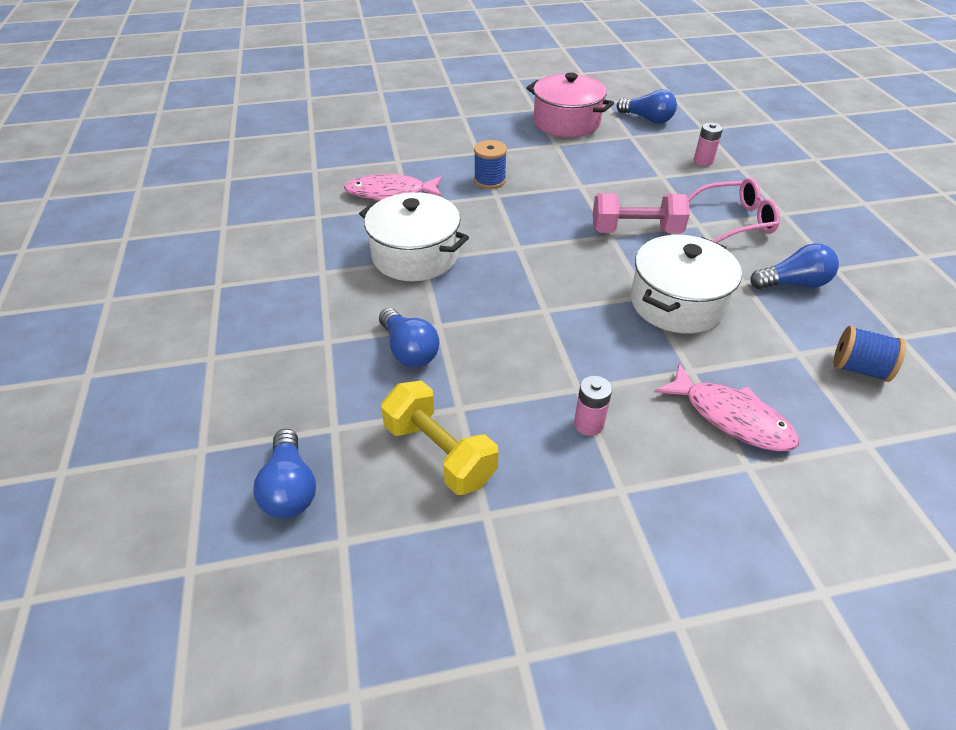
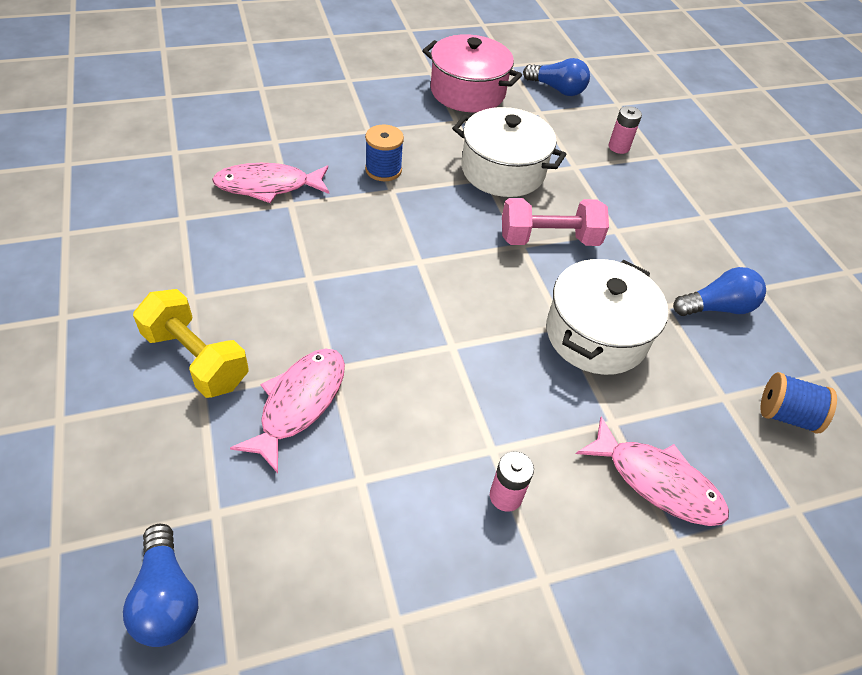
camera: 10 degrees left, 5 degrees up
(409, 350) = (299, 403): blue light bulb -> pink fish
(415, 256) = (301, 273): white pot -> white pot (503, 171)
(439, 453) = (340, 542): yellow dumbbell -> yellow dumbbell (196, 359)
(736, 220) = (655, 225): pink glasses -> none

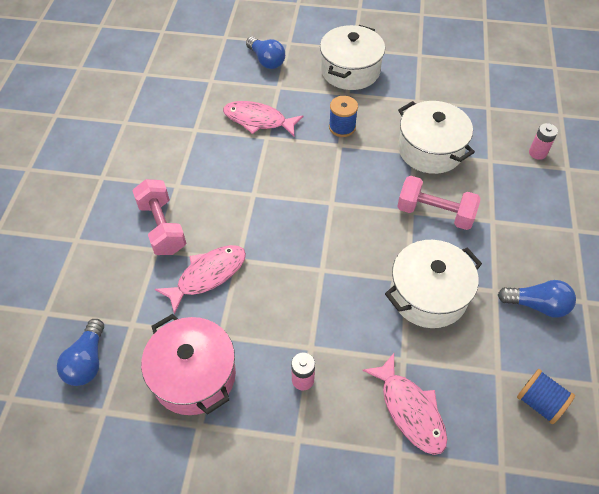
camera: 30 degrees right, 5 degrees up
(196, 359) = (162, 227): yellow dumbbell -> pink dumbbell
(358, 104) = (350, 71): none -> white pot
(467, 92) = (439, 77): pink pot -> pink pot (194, 375)
(557, 89) = (515, 91): blue light bulb -> blue light bulb (266, 60)

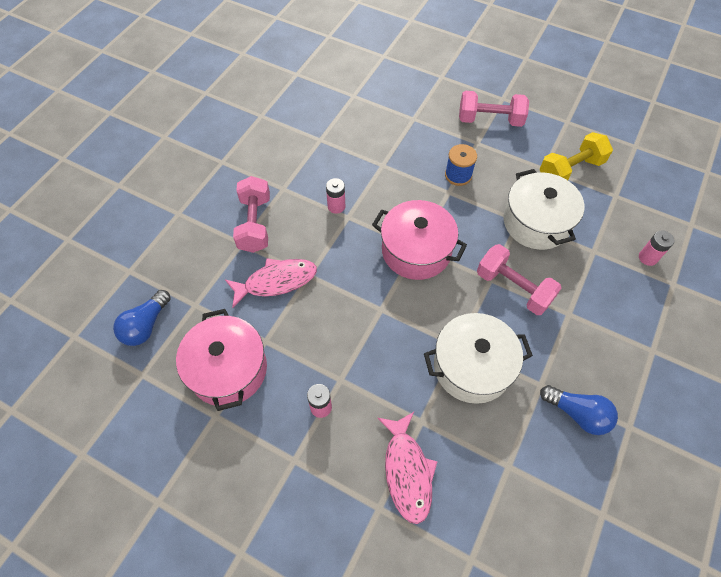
camera: 20 degrees right, 5 degrees up
(238, 187) = (336, 206): none -> pink battery
(258, 120) = (381, 146): pink fish -> none
(266, 60) = (413, 89): blue light bulb -> none
(332, 206) = (416, 251): none -> pink pot
(350, 71) = (490, 120): white pot -> pink dumbbell
(440, 96) = (570, 170): none -> yellow dumbbell
(539, 402) = (537, 511): blue spool -> none

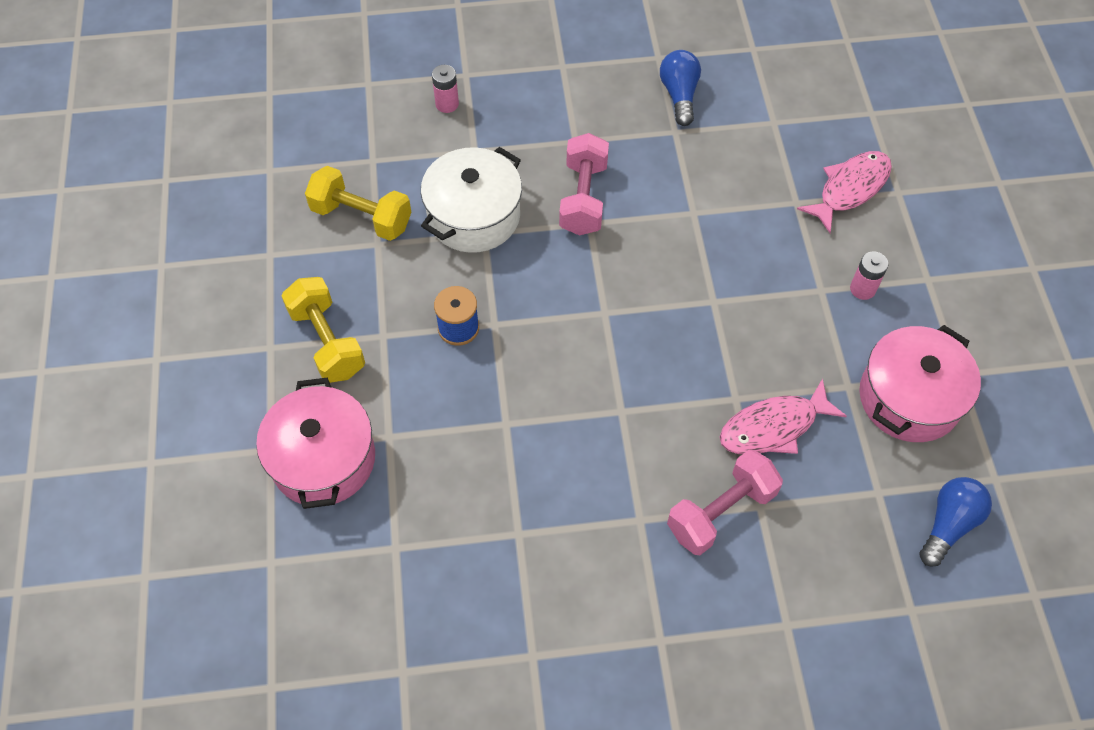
camera: 125 degrees left, 0 degrees up
(146, 325) = (948, 524): blue light bulb -> blue light bulb turned 45 degrees counterclockwise
(276, 281) = (773, 427): pink fish -> pink fish turned 60 degrees counterclockwise
(336, 206) = (616, 434): pink battery -> none
(416, 251) = (610, 310): pink pot -> pink pot (323, 459)
(472, 367) = (706, 191): white pot -> none
(490, 120) = (327, 341): pink dumbbell -> yellow dumbbell

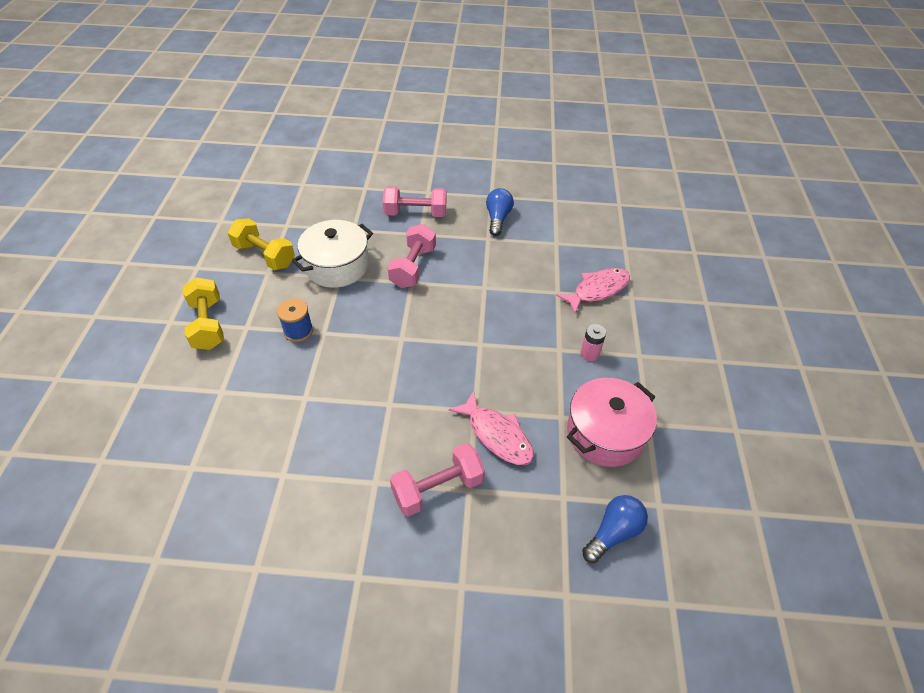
camera: 10 degrees right, 10 degrees down
(323, 459) = (170, 398): pink pot -> none
(447, 104) = (346, 202): pink battery -> none
(557, 106) = (415, 213): none -> pink dumbbell
(773, 427) = (497, 435): pink fish -> pink fish turned 120 degrees counterclockwise

